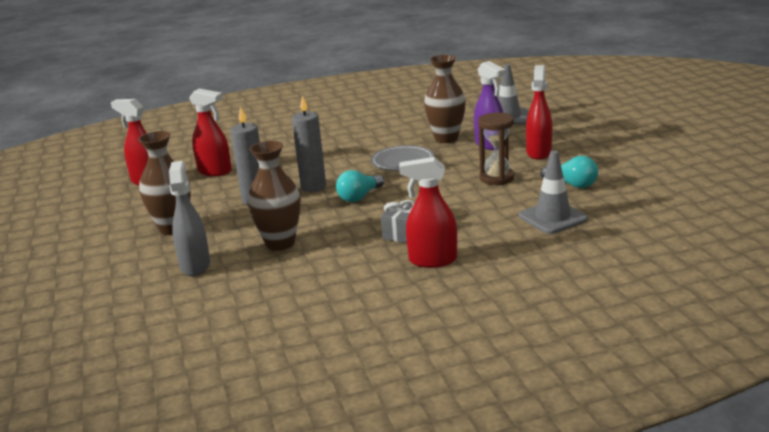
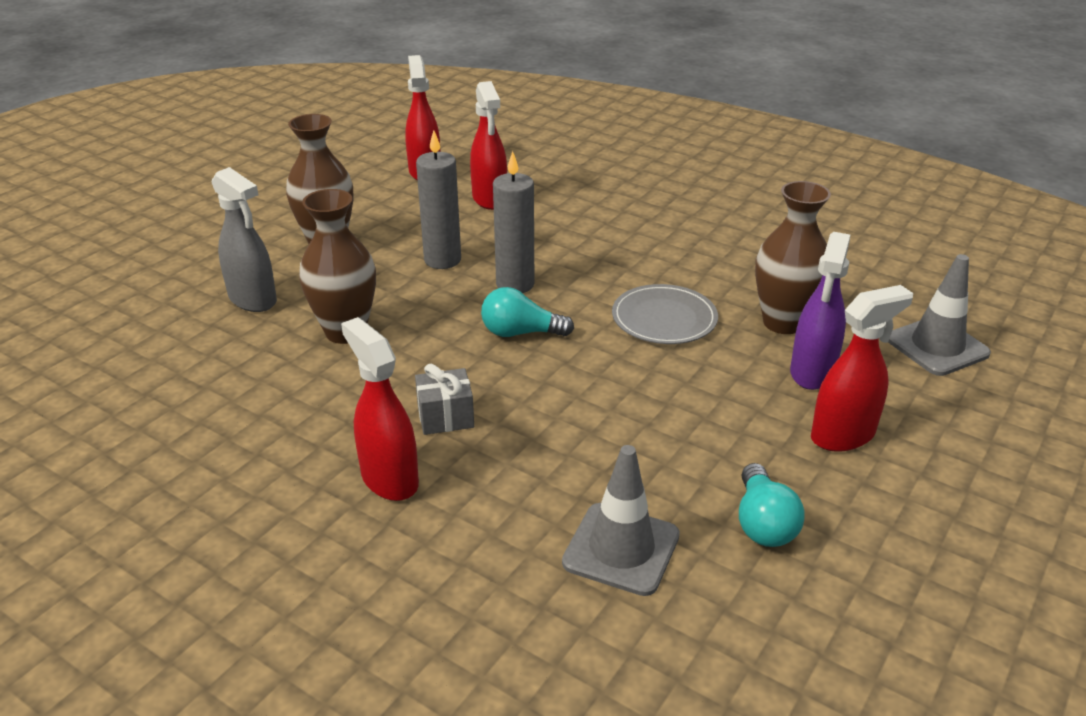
camera: 50 degrees right, 10 degrees up
(195, 265) = (253, 300): grey spray bottle -> grey spray bottle turned 90 degrees clockwise
(496, 178) = (701, 430): brown hourglass -> none

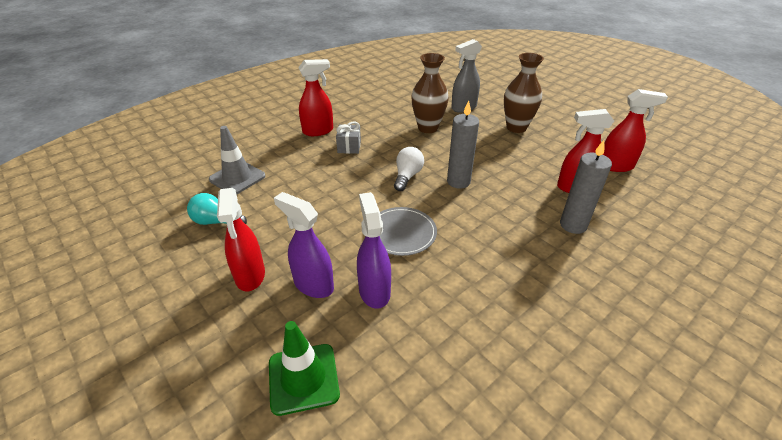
camera: 105 degrees right, 5 degrees up
(442, 260) = (492, 160): grey candle -> grey candle (573, 225)
(520, 333) = (407, 176): turquoise light bulb -> white light bulb
(783, 323) = (374, 291): brown vase -> purple spray bottle
(937, 346) = (303, 378): grey traffic cone -> green traffic cone

